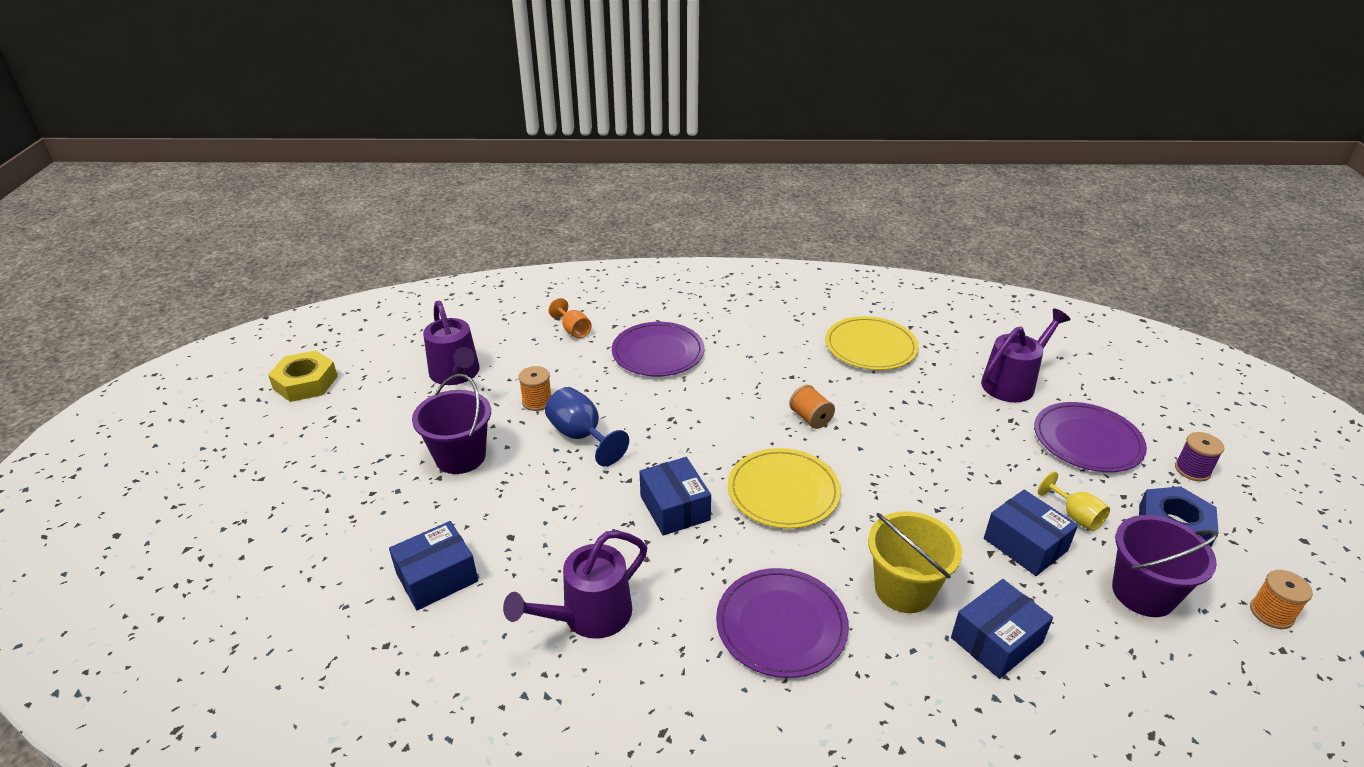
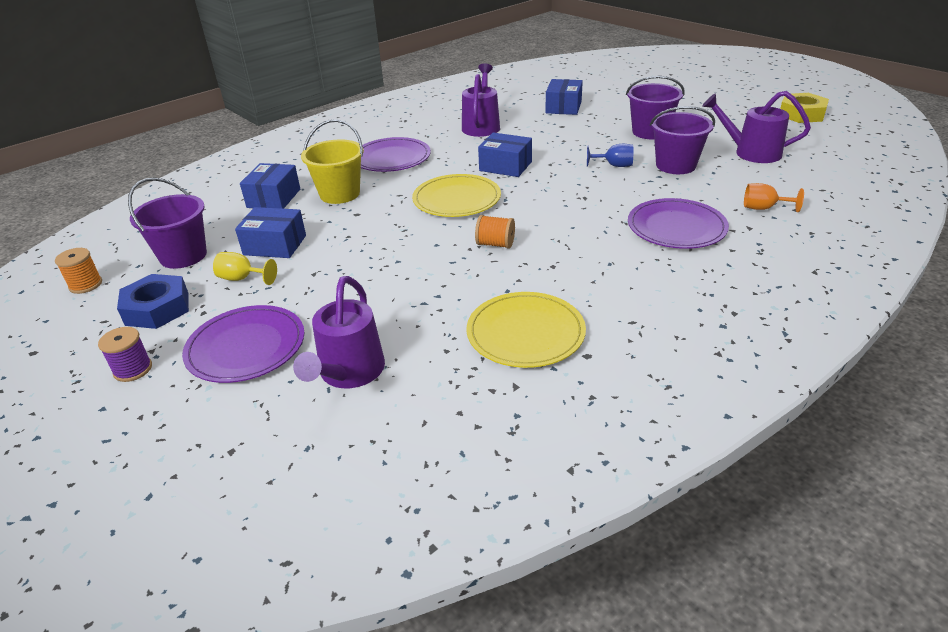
camera: 140 degrees right, 0 degrees up
(537, 401) = (675, 165): orange spool -> purple bucket
(581, 436) = (614, 165): blue goblet -> blue goblet, size x0.65

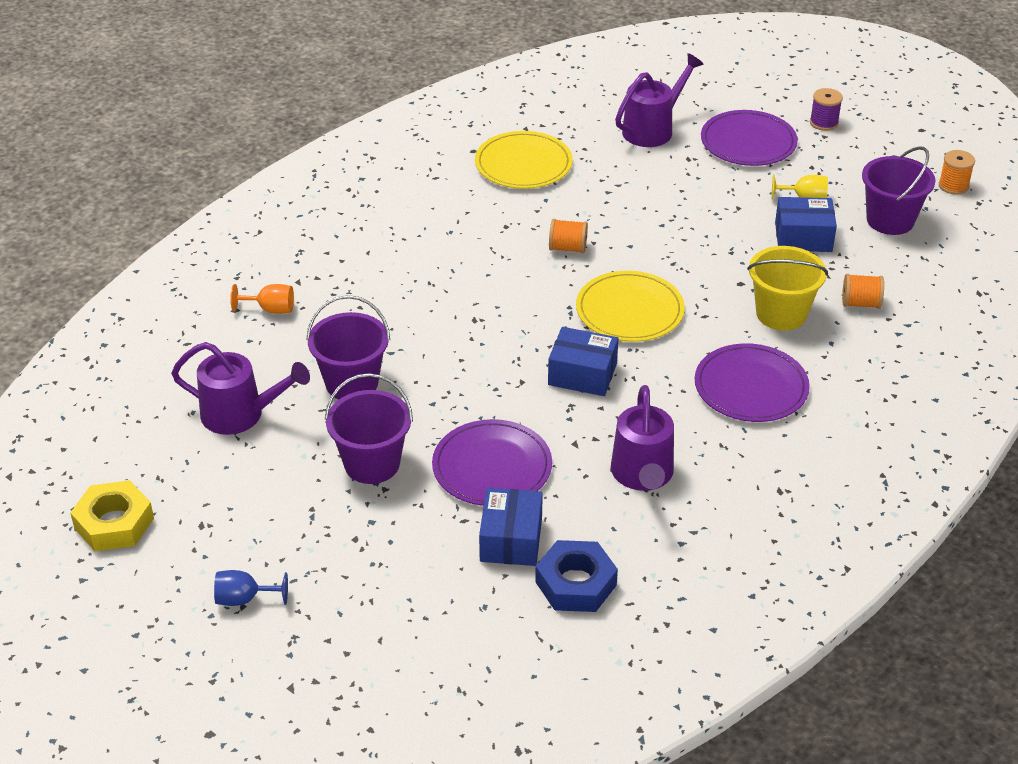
camera: 170 degrees right, 5 degrees up
(157, 308) = (857, 167): blue nut -> blue nut (576, 583)
(274, 198) = (860, 303): blue box -> orange spool
(348, 373) = (653, 129): purple watering can -> purple watering can turned 45 degrees clockwise
(614, 165) = (434, 380): blue goblet -> blue goblet (244, 599)
(676, 227) = (375, 278): purple plate -> purple plate (492, 467)

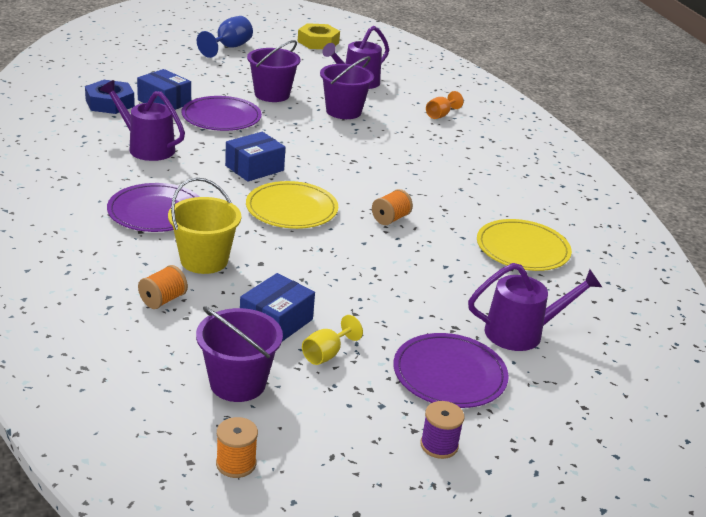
camera: 120 degrees right, 10 degrees down
(244, 599) = (229, 47): blue goblet -> blue goblet, size x1.53
(653, 129) = (522, 333): purple watering can -> purple watering can turned 90 degrees counterclockwise

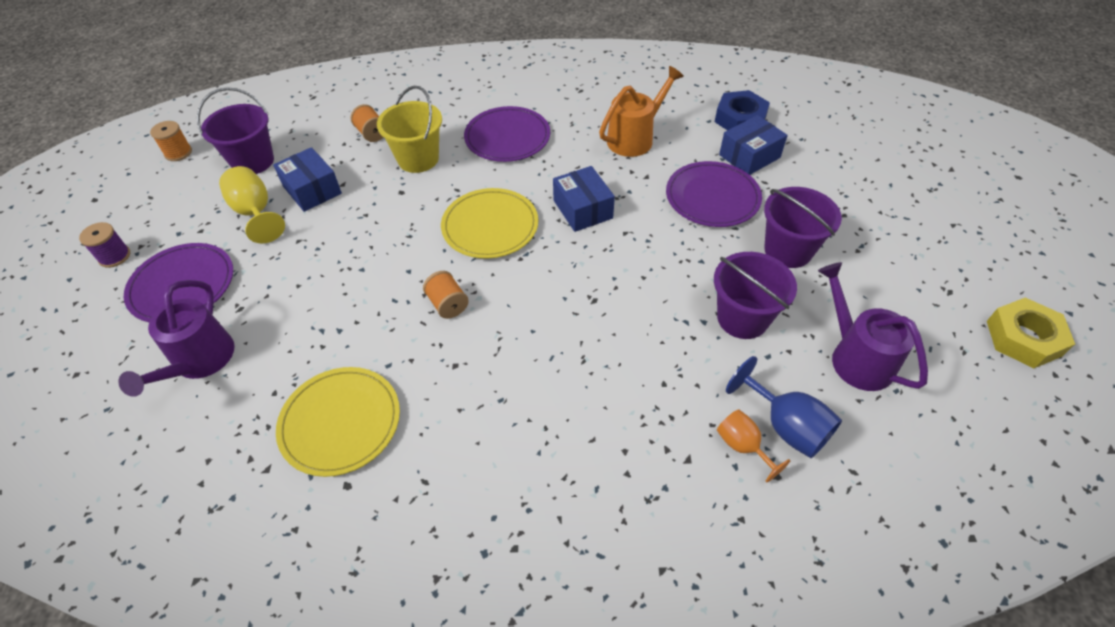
camera: 110 degrees right, 20 degrees up
(146, 147) = (635, 138): purple watering can -> orange watering can
(229, 47) = (949, 227): blue goblet -> blue goblet (786, 426)
(326, 354) = (255, 212): yellow goblet -> yellow goblet, size x1.53

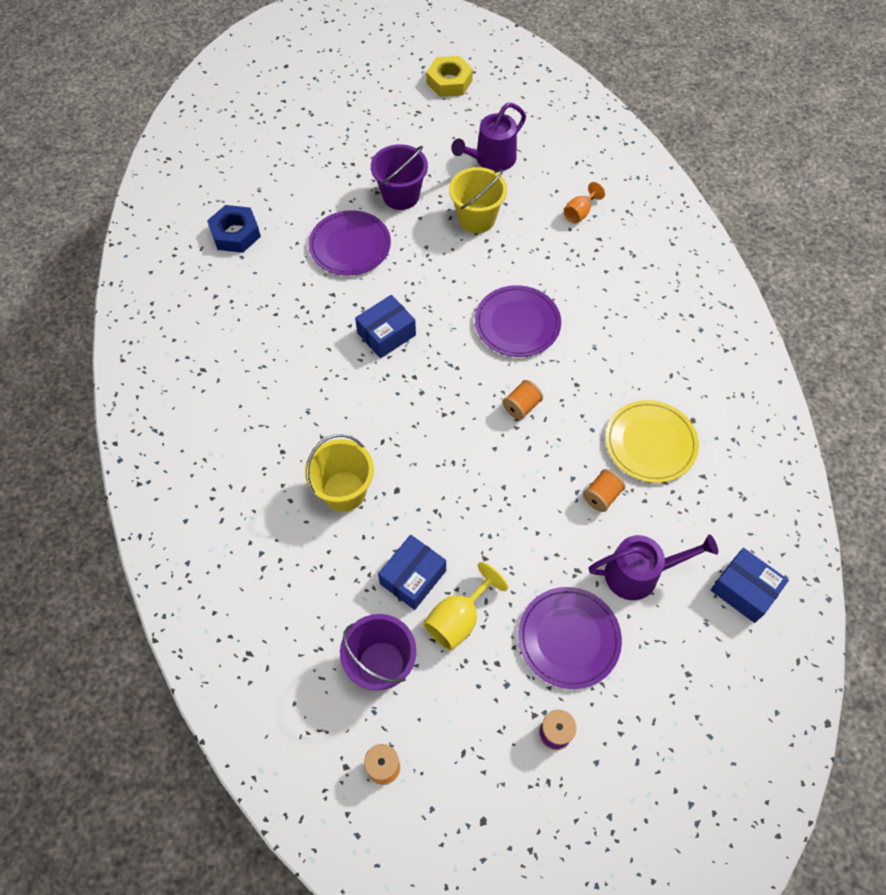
camera: 105 degrees left, 10 degrees up
(372, 133) = (310, 554): orange spool -> orange spool (601, 496)
(490, 226) = (424, 400): yellow plate -> none
(507, 137) = (294, 418): purple plate -> purple plate (517, 323)
(635, 138) = (278, 310): orange watering can -> none
(742, 318) = (476, 219): purple bucket -> yellow bucket
(749, 156) = (290, 224): blue box -> blue box (744, 590)
(786, 426) = (557, 193): blue goblet -> none

